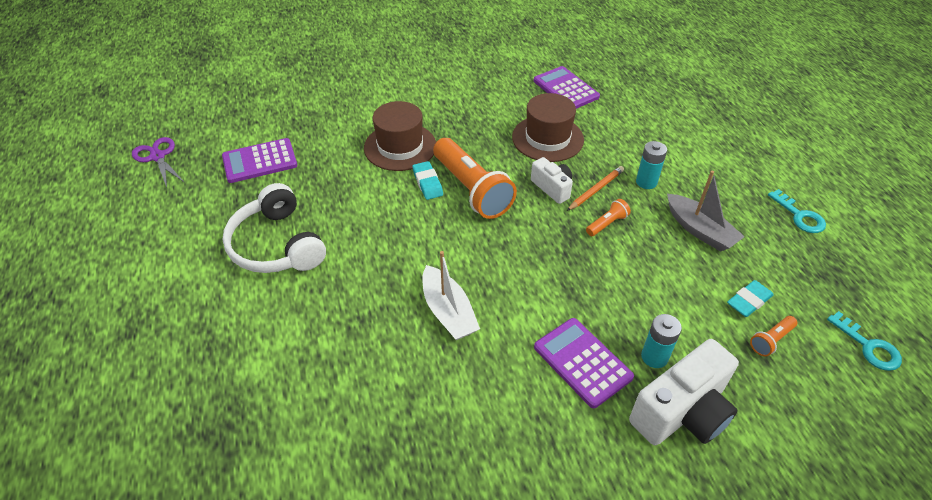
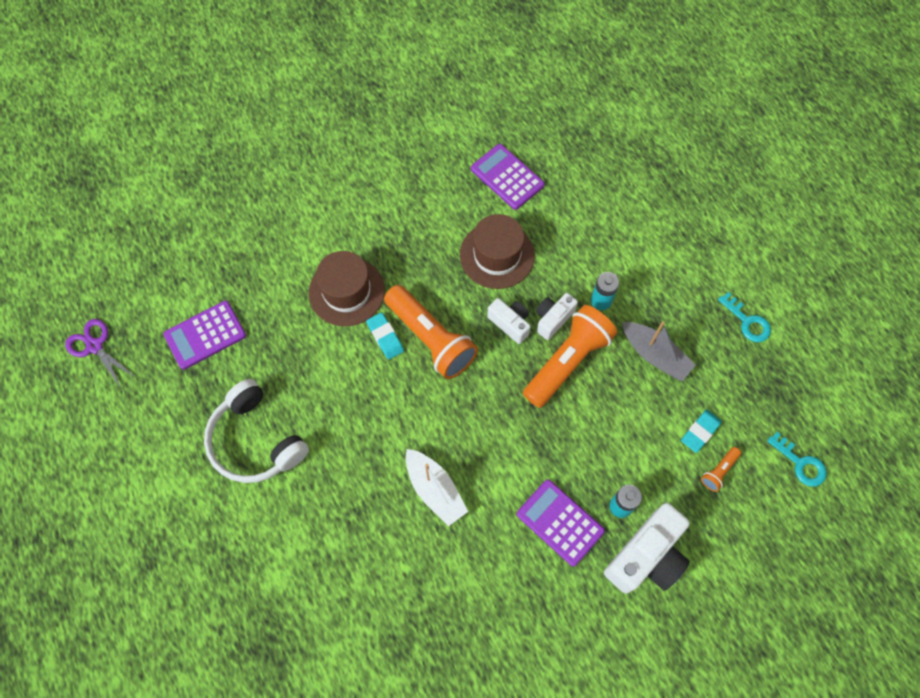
camera: 10 degrees left, 20 degrees up
(596, 190) = (553, 319): orange pencil -> white camera
(607, 224) = (567, 361): orange flashlight -> orange flashlight, size x2.31

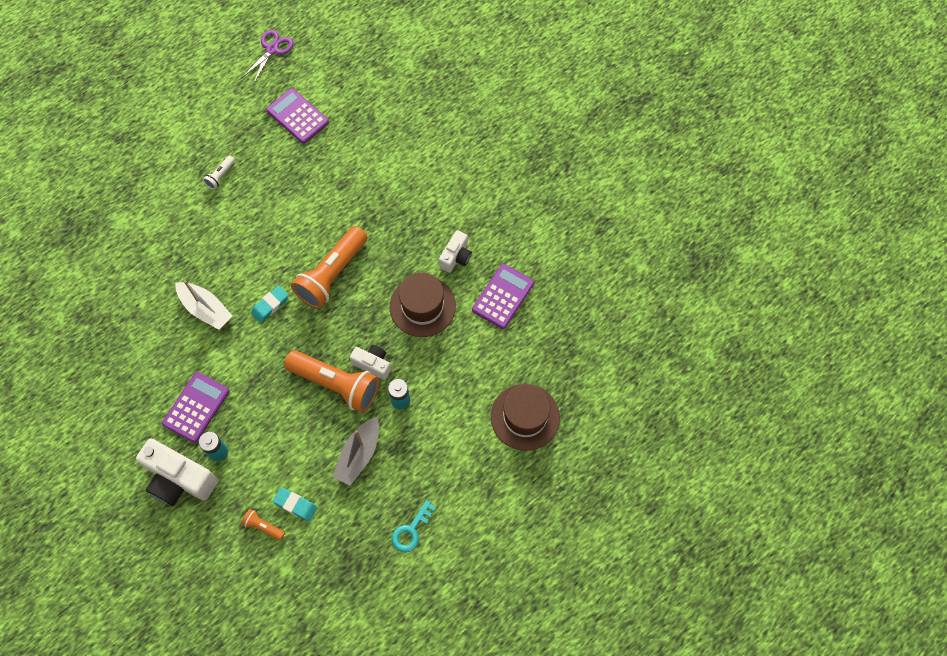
camera: 75 degrees right, 0 degrees up
(255, 441) = (220, 176): white headphones -> white flashlight
(346, 291) = (359, 202): brown hat -> brown hat (525, 417)
(385, 337) = (325, 240): turquoise eraser -> turquoise eraser (270, 305)
(434, 490) = (205, 309): white boat -> white boat turned 90 degrees counterclockwise
(510, 323) = (360, 331): white camera -> white camera (456, 257)
(800, 463) = (284, 596): turquoise key -> none

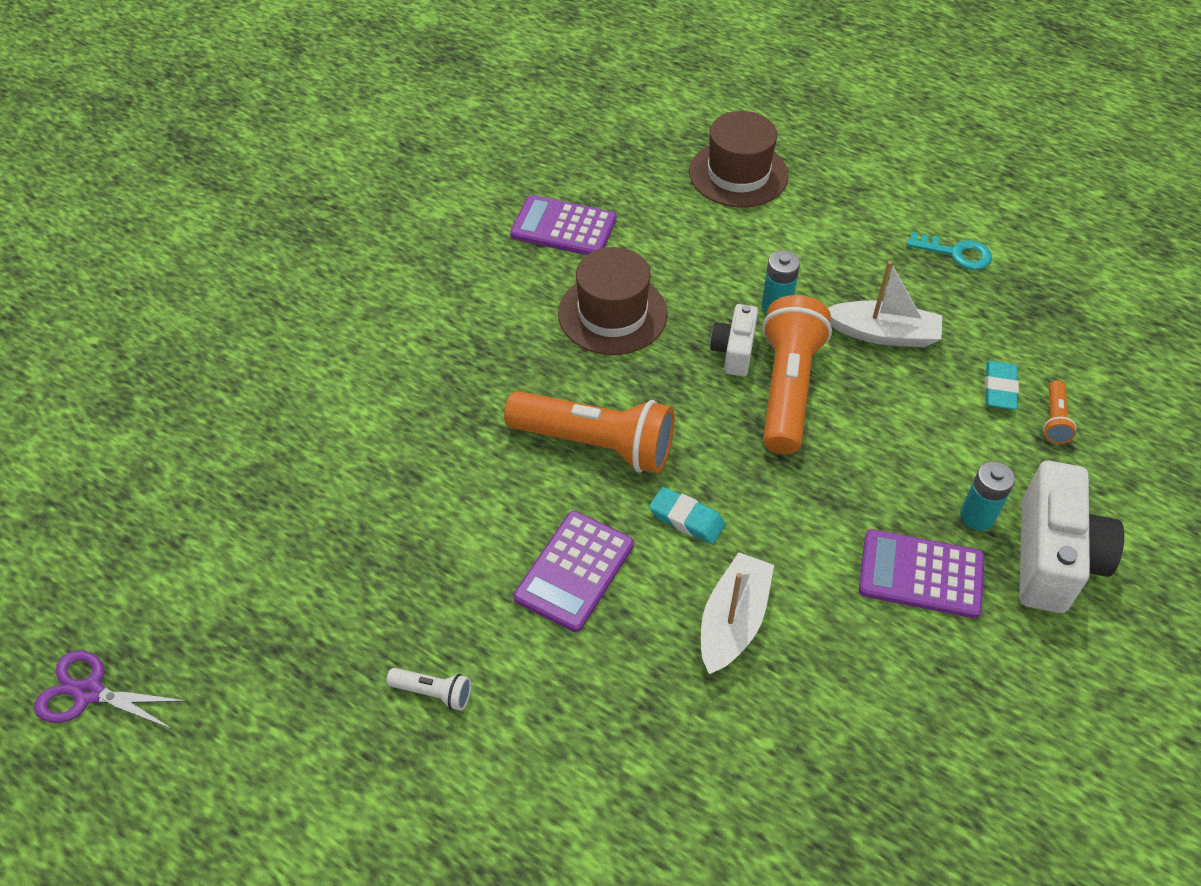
camera: 105 degrees left, 15 degrees down
(297, 116) = (264, 592): purple calculator -> purple calculator (574, 571)
(359, 455) = (883, 334): grey boat -> white boat
(456, 257) = (513, 292): white camera -> none

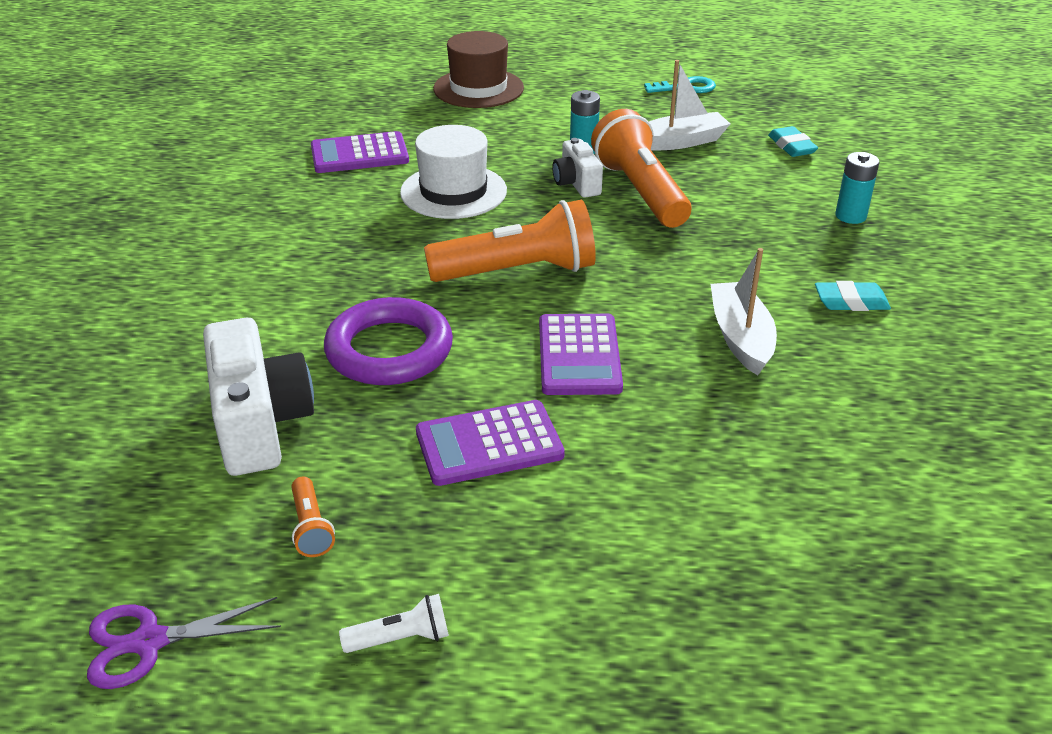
camera: 30 degrees left, 15 degrees down
(427, 488) = (389, 350): none -> purple ring
(433, 692) = (531, 485): white flashlight -> white flashlight (400, 638)
(612, 314) = (453, 191): brown hat -> white hat
(686, 519) = (640, 291): turquoise eraser -> turquoise eraser (851, 302)
(921, 574) = (847, 260): purple calculator -> purple calculator (489, 444)
(1053, 557) = (924, 220): white camera -> white camera (260, 424)
(1054, 420) = (845, 151): orange flashlight -> orange flashlight (311, 527)

